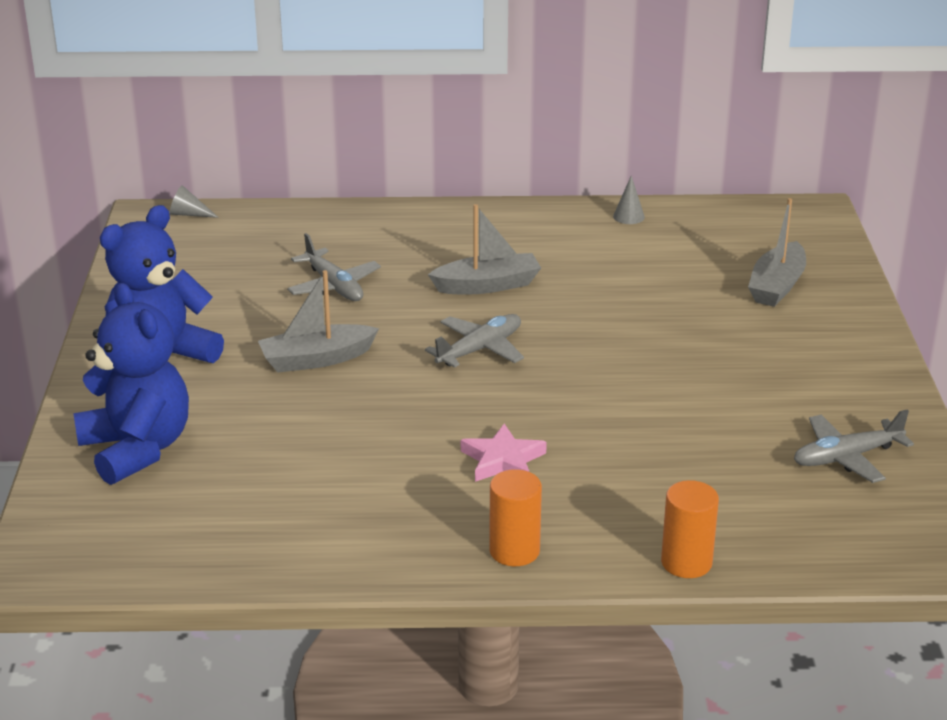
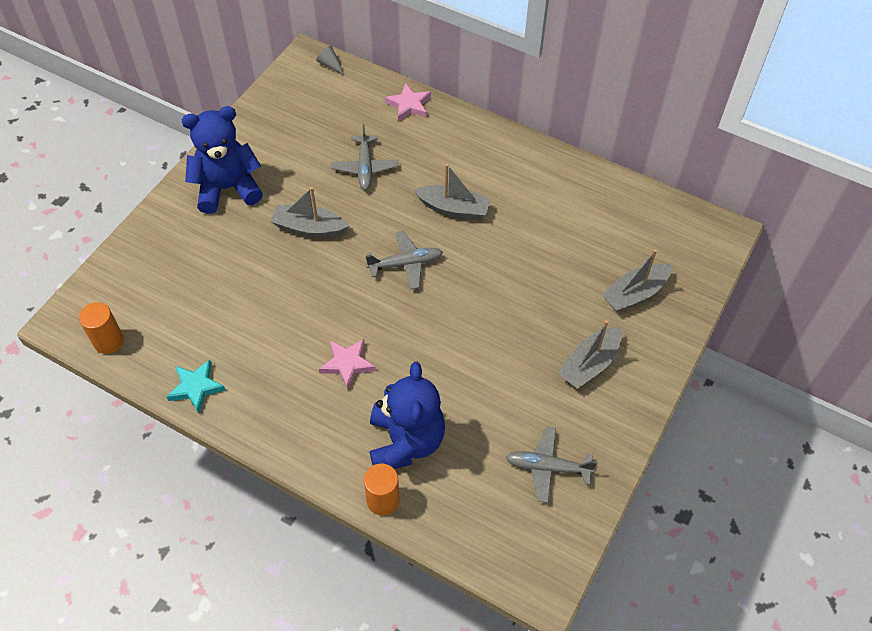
camera: 30 degrees right, 25 degrees up
(137, 449) = (167, 256): blue teddy bear -> blue teddy bear (405, 442)
(316, 557) = (196, 387): none -> turquoise star
(333, 219) = (409, 105): none -> pink star
(514, 551) = (298, 439): orange cylinder -> orange cylinder (108, 341)
(628, 216) = (592, 183): grey cone -> none
(793, 357) = (589, 364): none -> grey boat

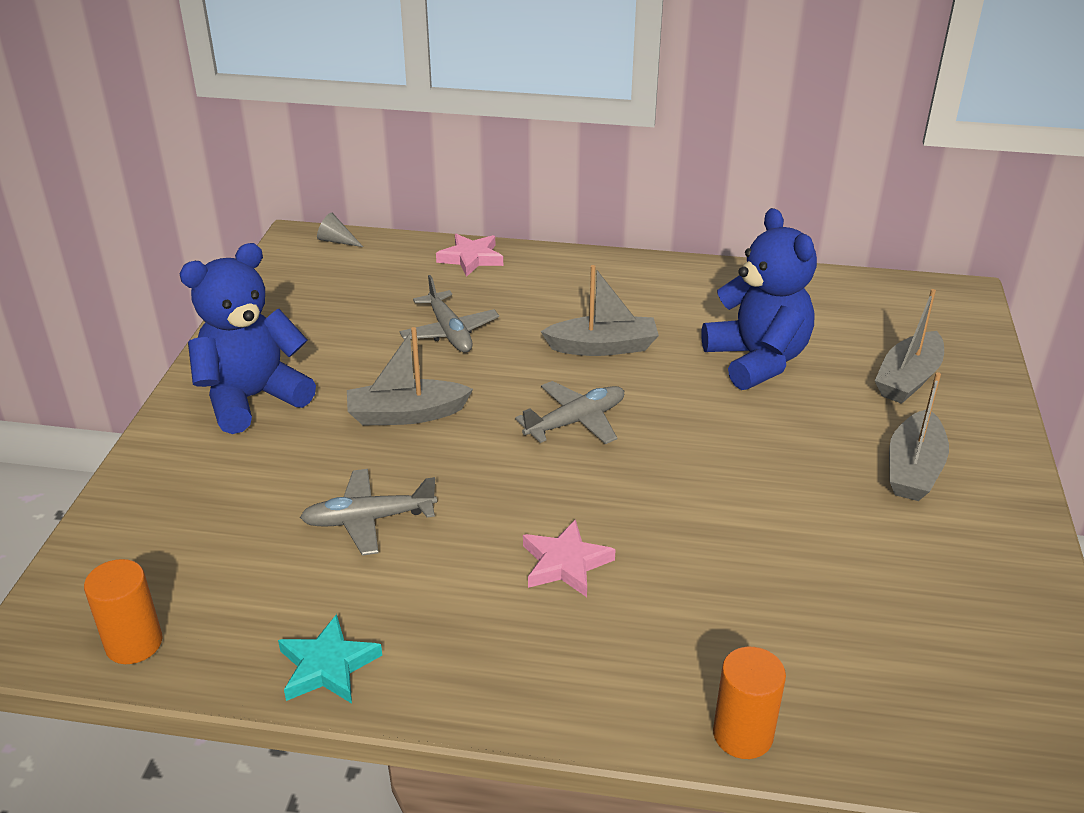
camera: 20 degrees left, 20 degrees down
(405, 442) = (723, 640): blue teddy bear -> blue teddy bear (757, 360)
(547, 467) = (956, 609): grey plane -> grey plane (368, 519)

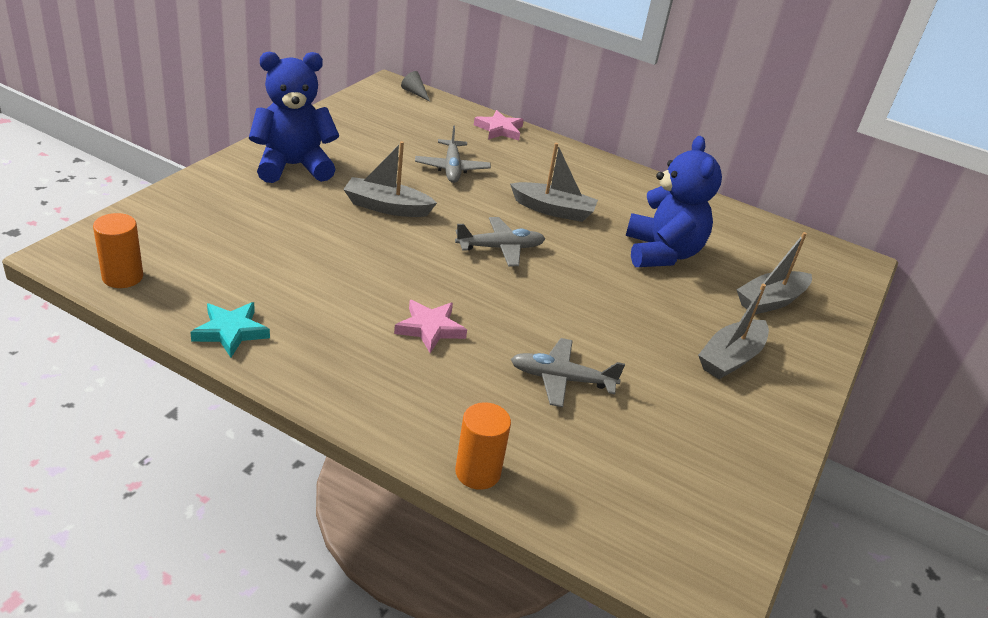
camera: 15 degrees right, 0 degrees up
(368, 519) = (317, 259): grey plane -> grey plane (561, 379)

